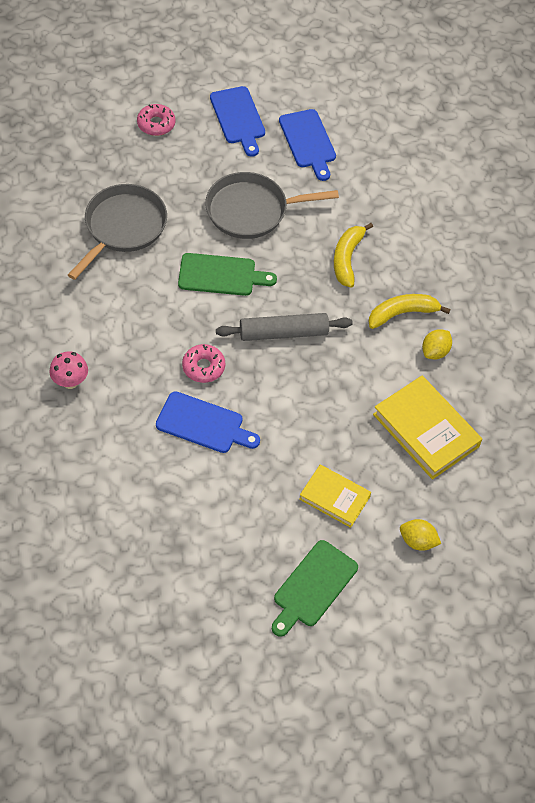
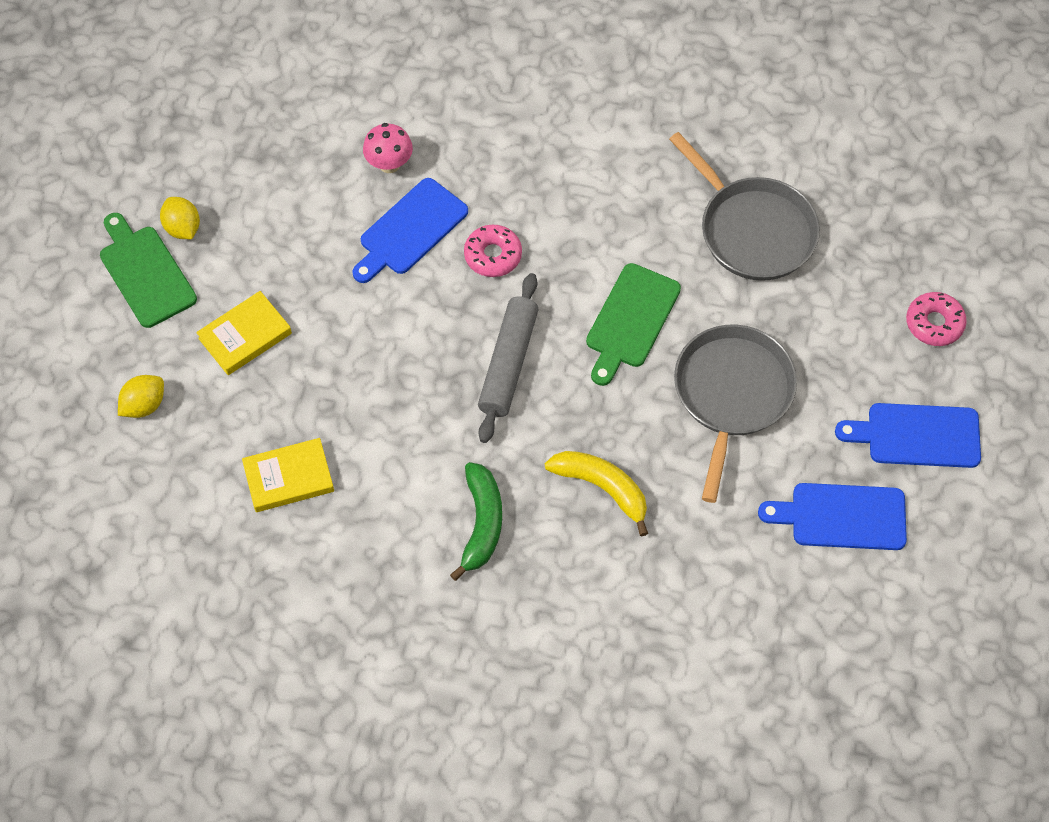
camera: 115 degrees right, 5 degrees up
(70, 381) = (529, 111): pink mushroom -> pink mushroom (389, 164)
(402, 314) = (481, 523): yellow banana -> green banana
(426, 430) = (289, 478): yellow book -> yellow book, size x0.63
(435, 352) = (402, 540): yellow lemon -> yellow lemon (183, 228)

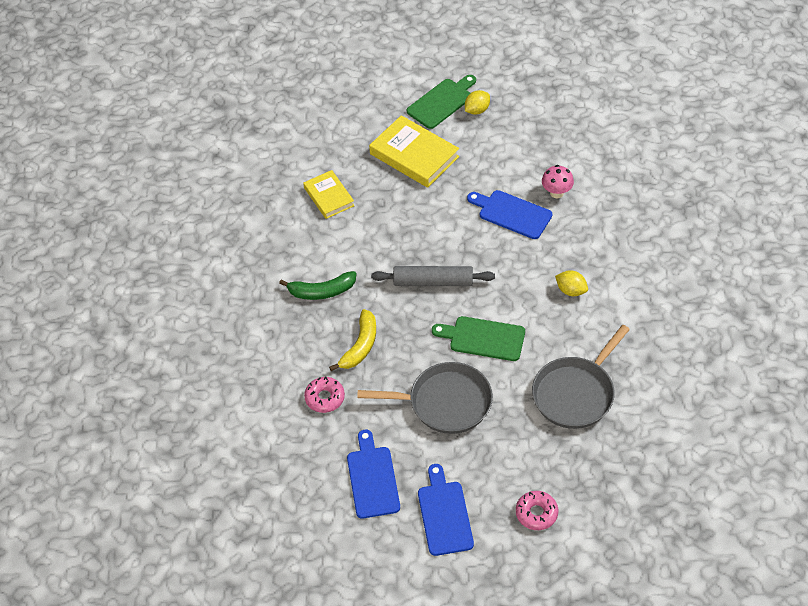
camera: 80 degrees right, 10 degrees down
(144, 405) = (357, 124): yellow lemon -> yellow lemon (571, 290)
(245, 336) = (414, 155): yellow book -> yellow book, size x1.60
(493, 255) = (507, 258): pink donut -> pink donut (325, 398)

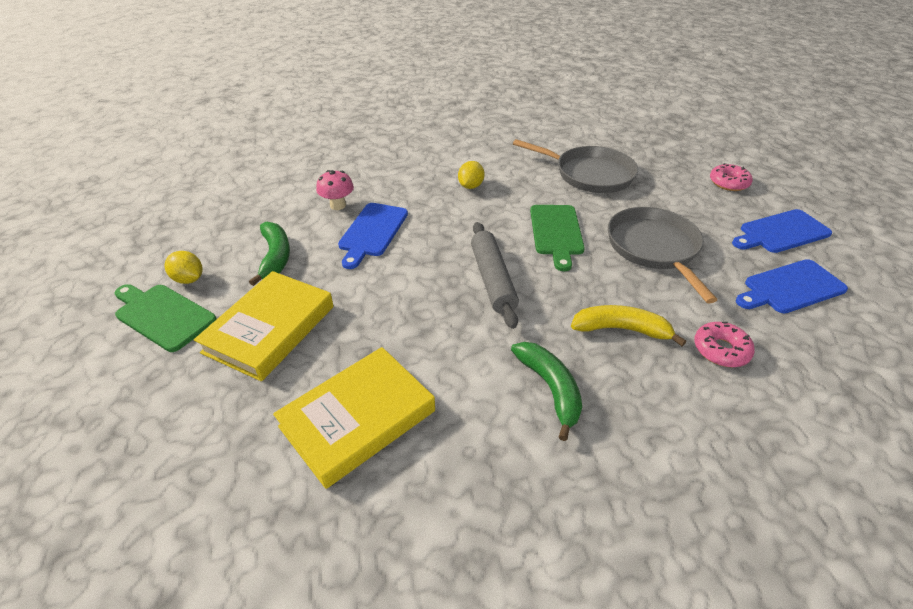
camera: 105 degrees left, 10 degrees down
(329, 197) = (358, 418): yellow book -> yellow book, size x1.60
(492, 155) = (275, 257): none -> green banana

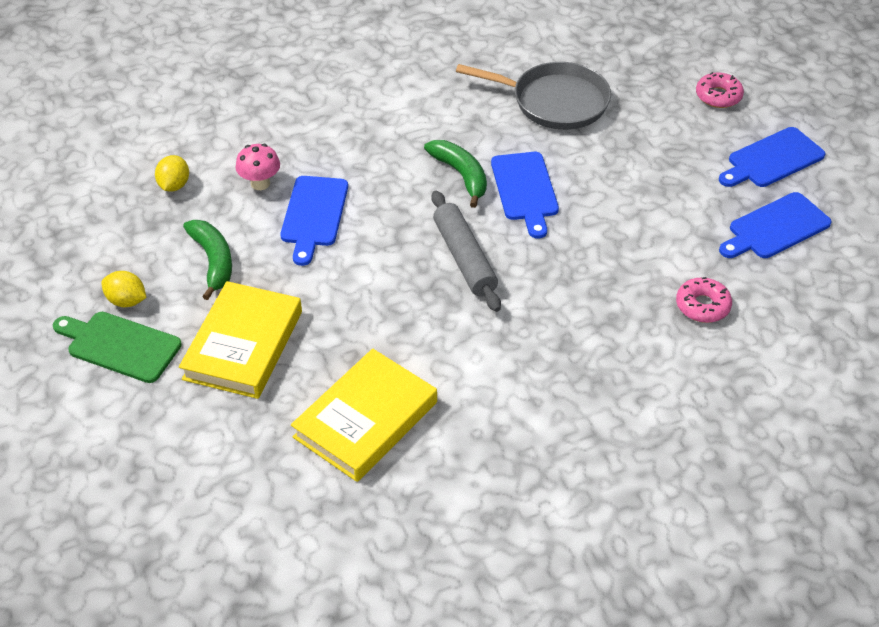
camera: 10 degrees left, 5 degrees up
(470, 186) = (413, 136): yellow lemon -> yellow lemon (174, 185)
(550, 389) = (542, 367): green banana -> green banana (461, 175)
(556, 232) = (525, 190): green cutting board -> blue cutting board
(621, 329) = (605, 297): yellow banana -> none
(654, 248) = (634, 197): grey pan -> none

